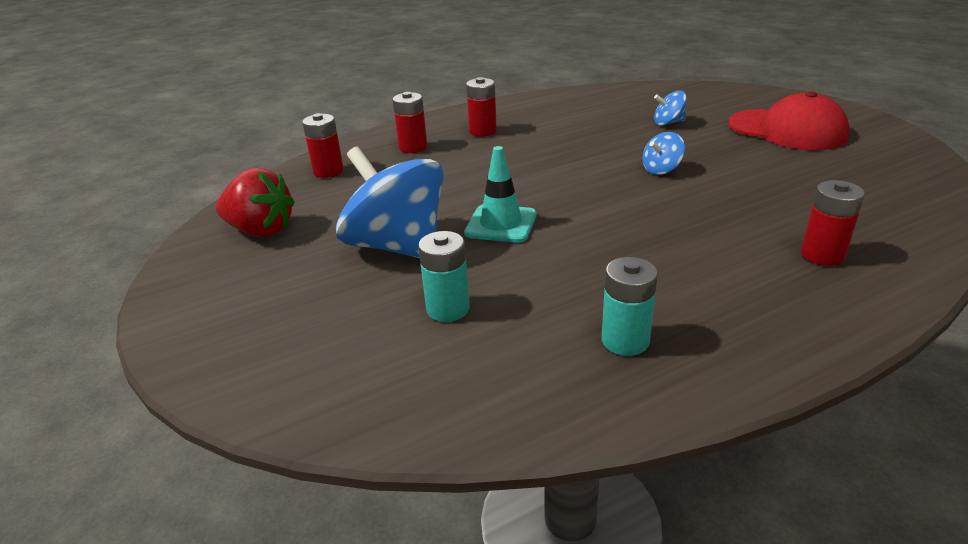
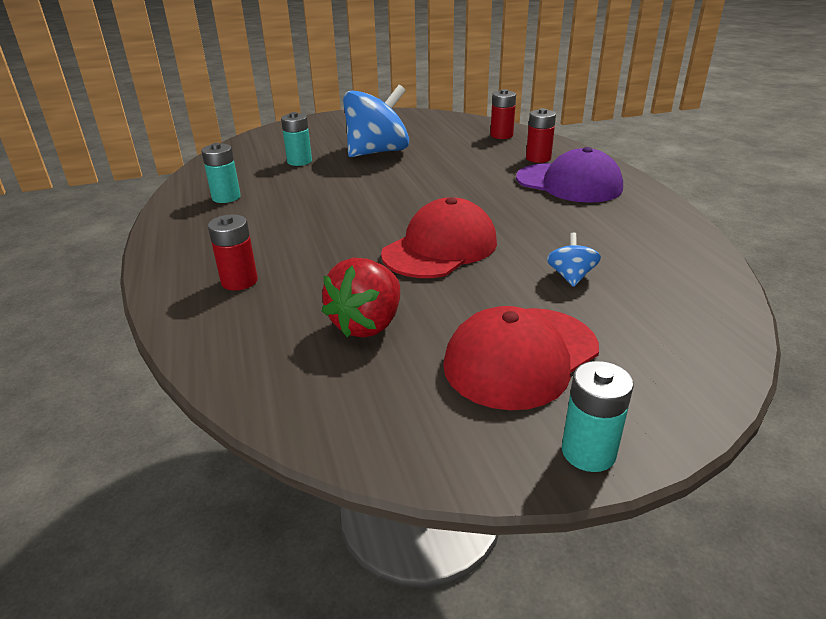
camera: 100 degrees right, 0 degrees up
(261, 231) = (422, 124): red strawberry -> red strawberry (367, 324)
(483, 131) = (569, 183): red battery -> purple cap
(501, 224) = (383, 179): turquoise traffic cone -> none
(661, 169) = (440, 248): blue spinning top -> red cap
(847, 112) = (588, 452): none -> turquoise battery

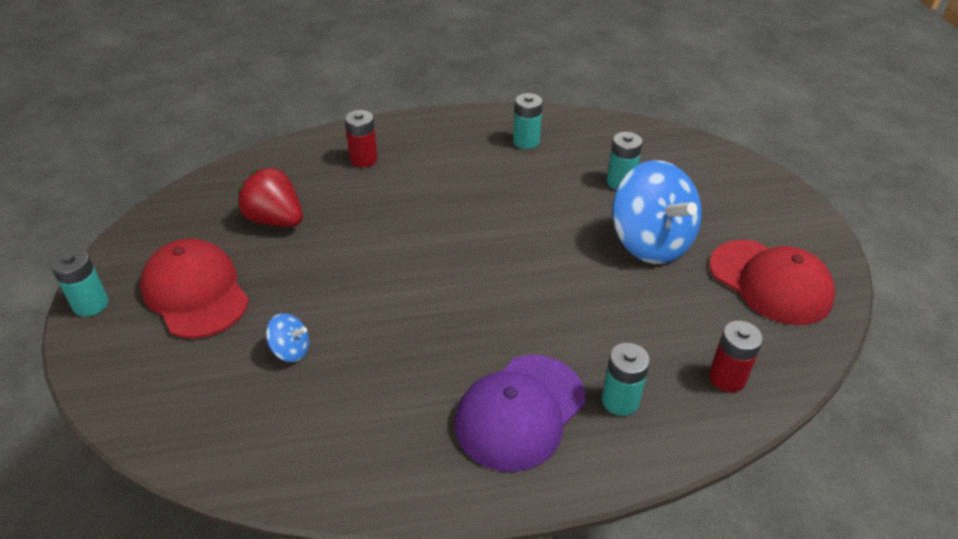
camera: 95 degrees right, 10 degrees up
(440, 248) = (379, 270): red cap -> red cap (770, 282)
(538, 158) = (620, 401): red battery -> turquoise battery

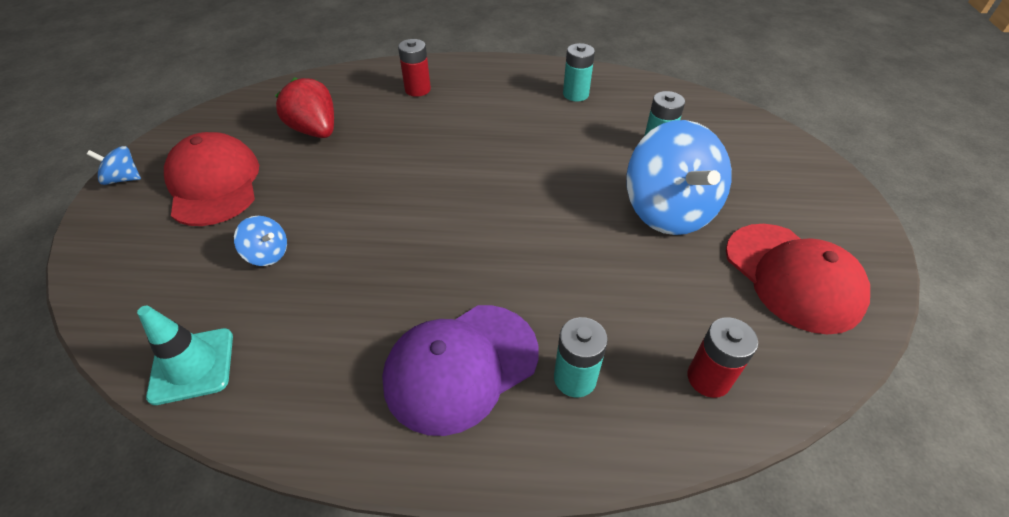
camera: 15 degrees right, 5 degrees up
(91, 304) = (124, 179): turquoise battery -> blue spinning top
(271, 463) = (192, 366): none -> turquoise traffic cone

